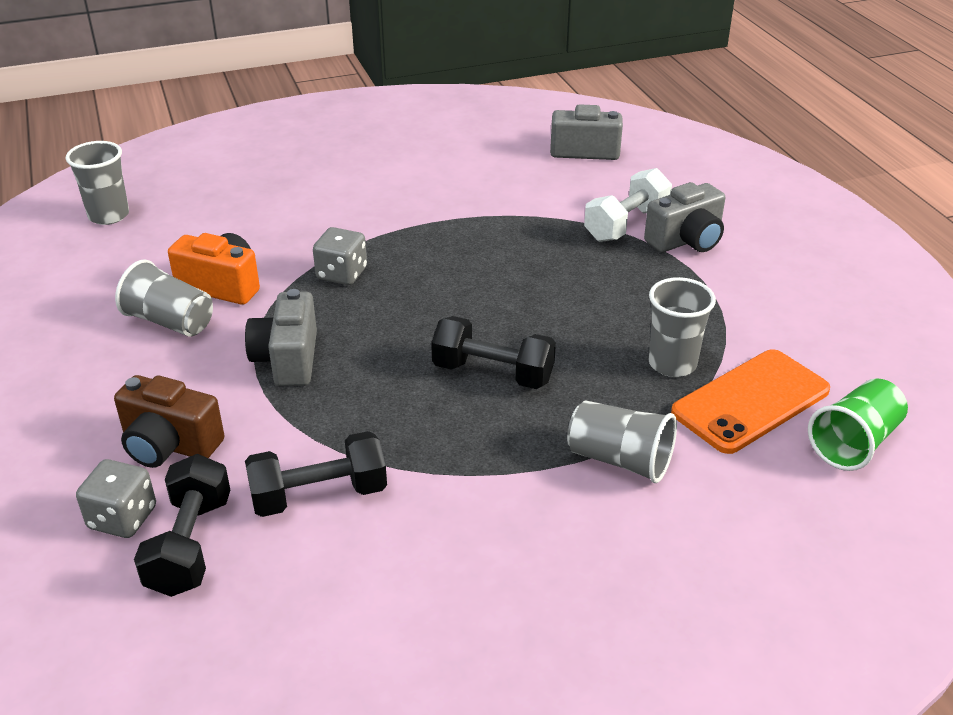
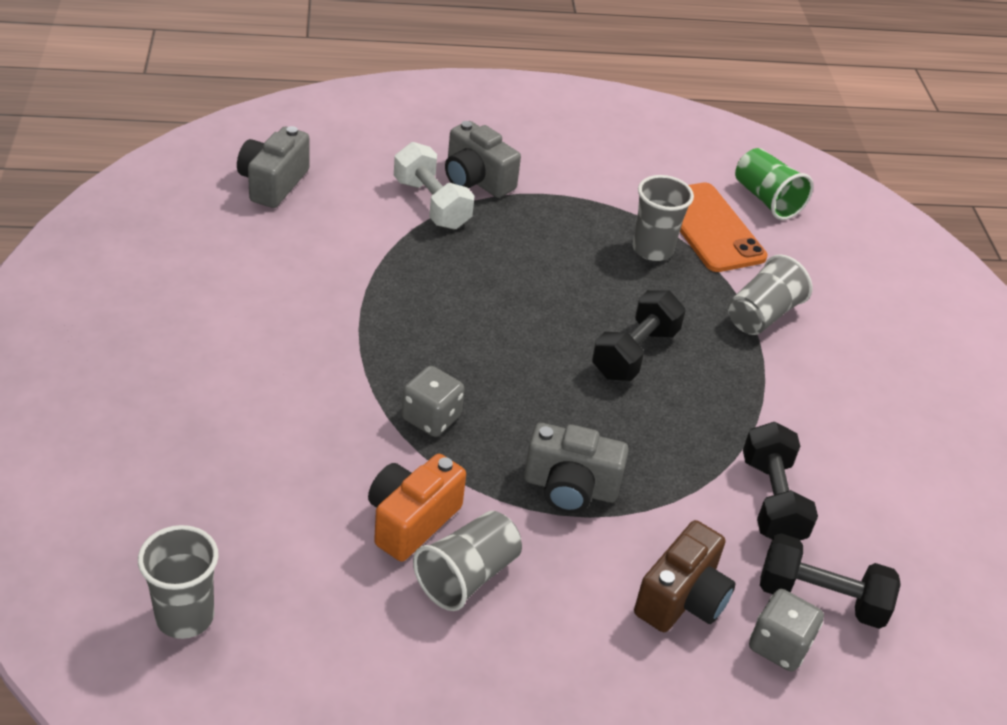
camera: 80 degrees left, 5 degrees up
(686, 240) = (476, 180): grey camera -> grey camera turned 150 degrees clockwise

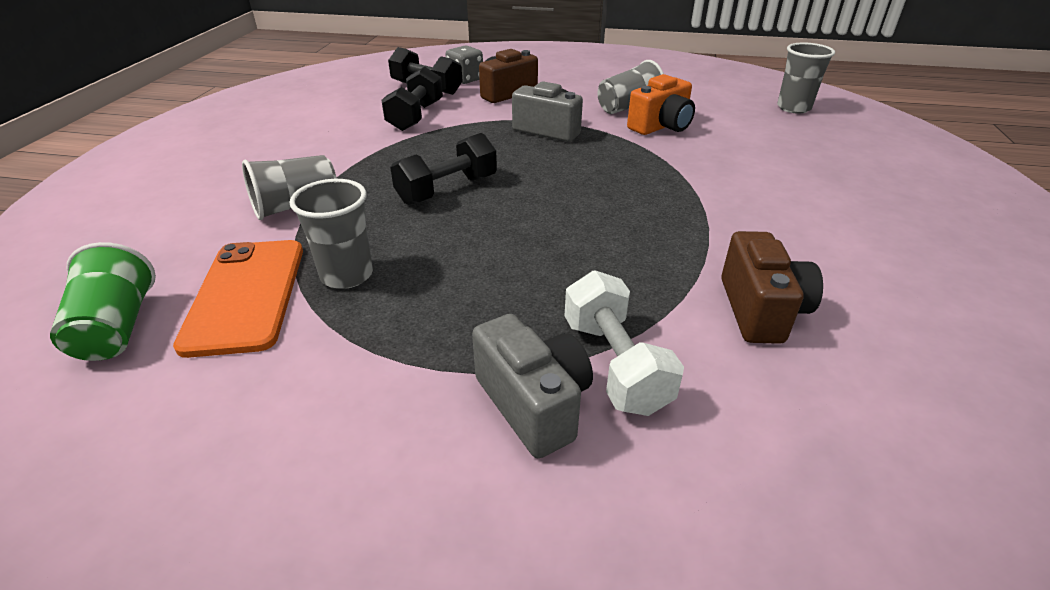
camera: 160 degrees left, 5 degrees down
(273, 183) = (878, 427): grey camera -> none
(326, 249) = (760, 310): none -> brown camera
(431, 418) = (642, 167): grey dice -> none

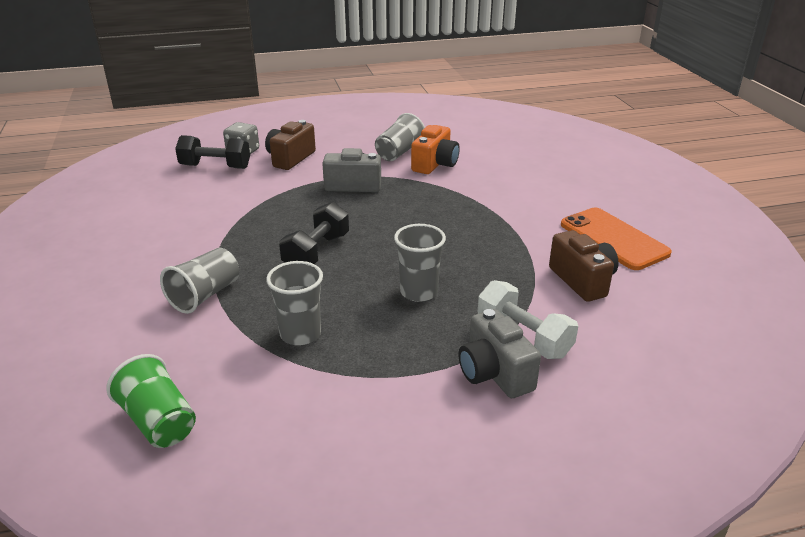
camera: 25 degrees left, 5 degrees down
(246, 295) = (237, 369): orange phone -> orange phone (613, 239)
(415, 116) = (231, 195): black dumbbell -> none
(533, 403) = (494, 373): grey camera -> grey camera turned 150 degrees counterclockwise
(793, 108) = (516, 130): grey cup -> grey cup (419, 292)

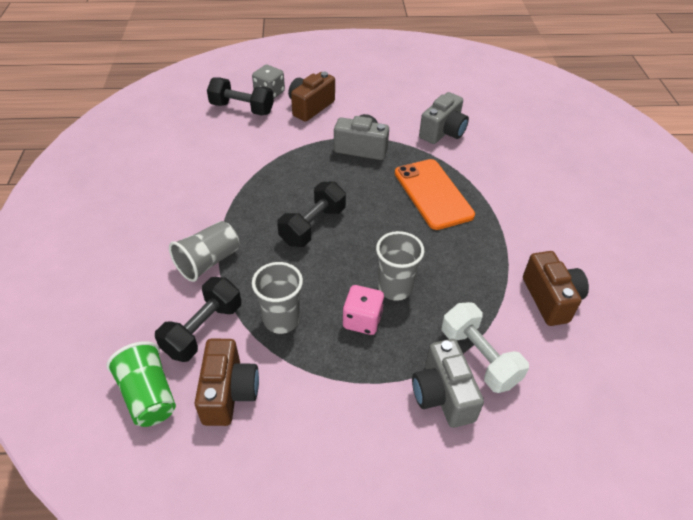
camera: 10 degrees right, 15 degrees up
(212, 354) = (203, 329): none -> black dumbbell
(254, 405) = (229, 392): none -> brown camera
(390, 323) = (362, 320): none -> pink dice
(399, 152) = (412, 112): grey cup -> none
(435, 164) = (443, 132): orange camera -> grey camera
(613, 239) = (594, 251): orange phone -> orange phone (433, 194)

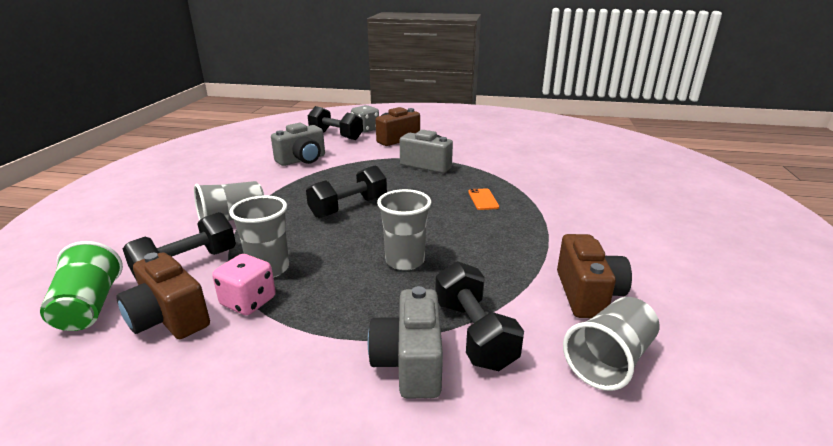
camera: 15 degrees right, 20 degrees down
(229, 392) = (169, 318): brown camera -> brown camera turned 120 degrees clockwise
(362, 320) = (353, 281): pink dice -> pink dice (248, 301)
(433, 194) = (483, 199): orange phone -> orange phone, size x0.44
(443, 132) = (513, 162): grey camera -> grey camera (302, 160)
(479, 357) = (474, 334): white dumbbell -> black dumbbell
(580, 362) = (609, 360): none -> grey cup

